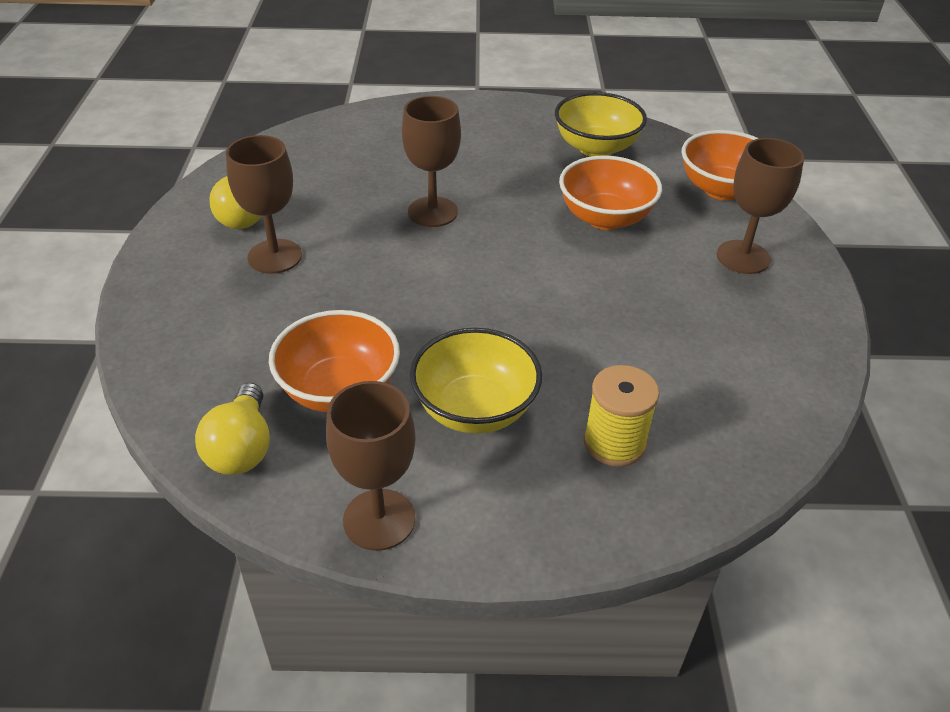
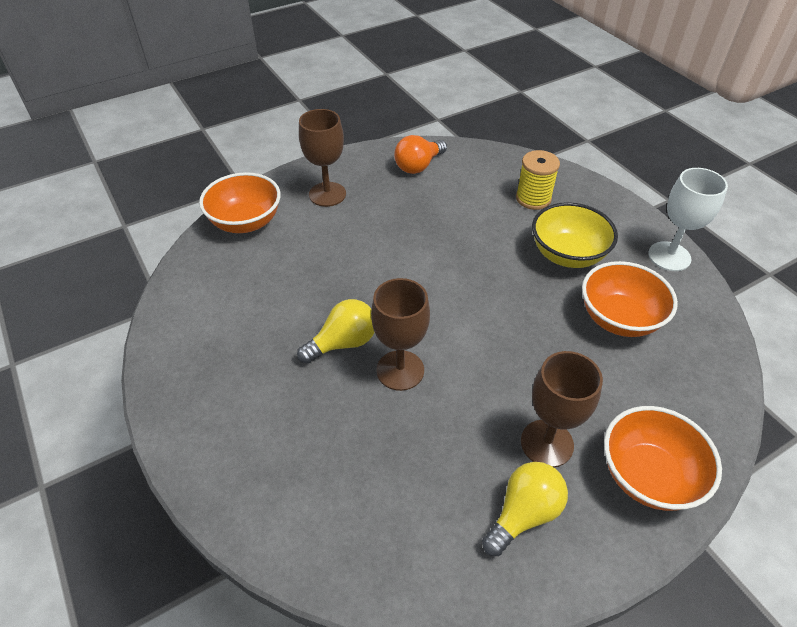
camera: 120 degrees left, 5 degrees up
(241, 448) = (703, 336): yellow light bulb -> yellow light bulb (343, 343)
(379, 519) = (669, 256): brown goblet -> white goblet
(596, 148) = (222, 308): yellow bowl -> none
(605, 218) = (329, 267): orange bowl -> orange bowl (648, 475)
(768, 359) = (418, 166): none -> orange light bulb

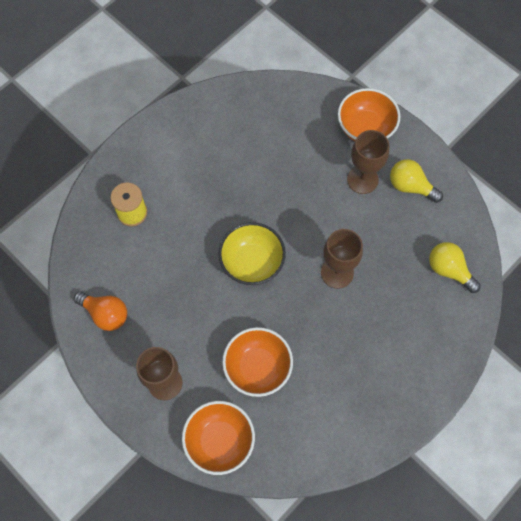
camera: 105 degrees left, 20 degrees up
(343, 343) = (325, 316): yellow light bulb -> yellow light bulb (449, 270)
(567, 255) = (195, 182): yellow bowl -> yellow bowl (252, 262)
(619, 318) = (251, 146): orange bowl -> orange bowl (257, 367)
(669, 256) = (179, 116): white goblet -> none

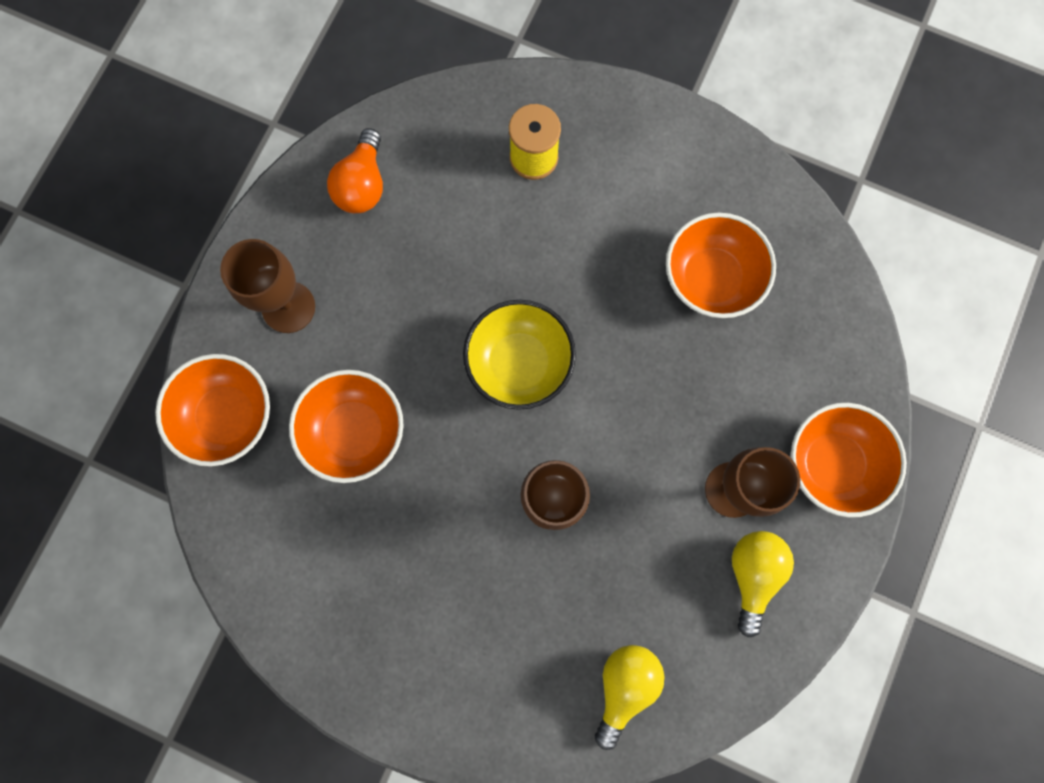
camera: 70 degrees right, 10 degrees up
(243, 147) = (711, 278): none -> orange bowl

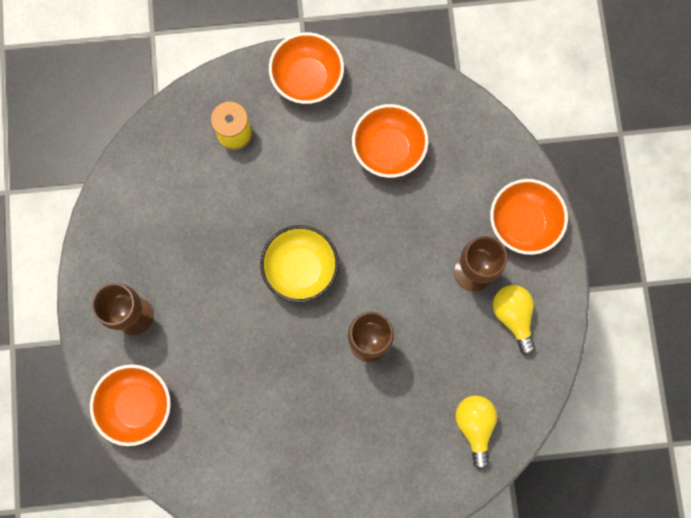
camera: 30 degrees left, 0 degrees up
(355, 432) = (223, 369): orange bowl -> orange bowl (307, 79)
(362, 185) = (135, 211): orange light bulb -> none

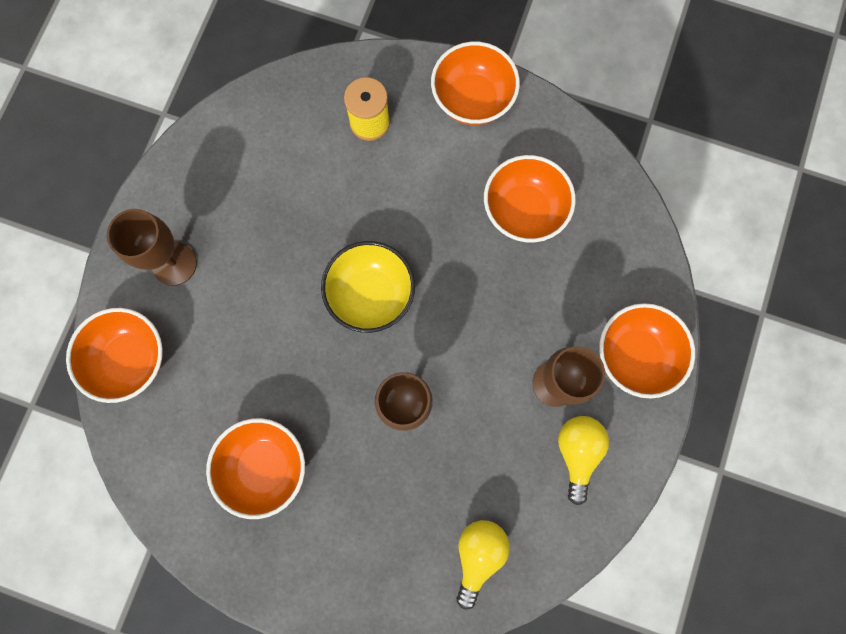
camera: 25 degrees right, 0 degrees up
(283, 438) = (264, 466): none -> orange bowl

